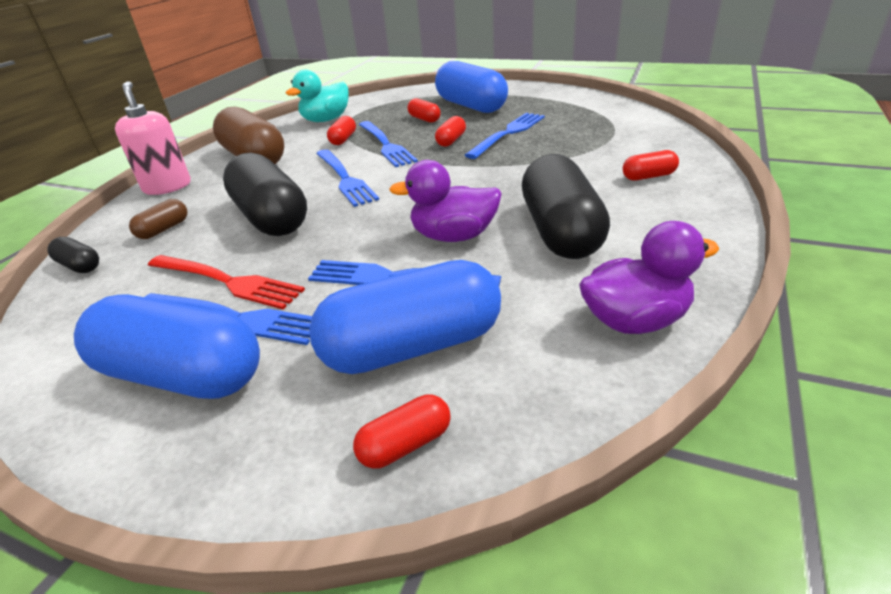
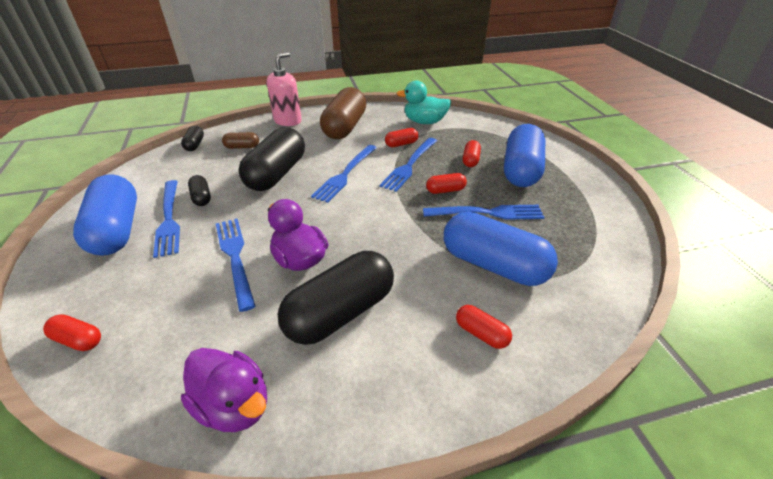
camera: 50 degrees right, 5 degrees up
(228, 281) = (201, 197): red fork -> black capsule
(412, 346) = (165, 301): blue capsule -> blue capsule (493, 265)

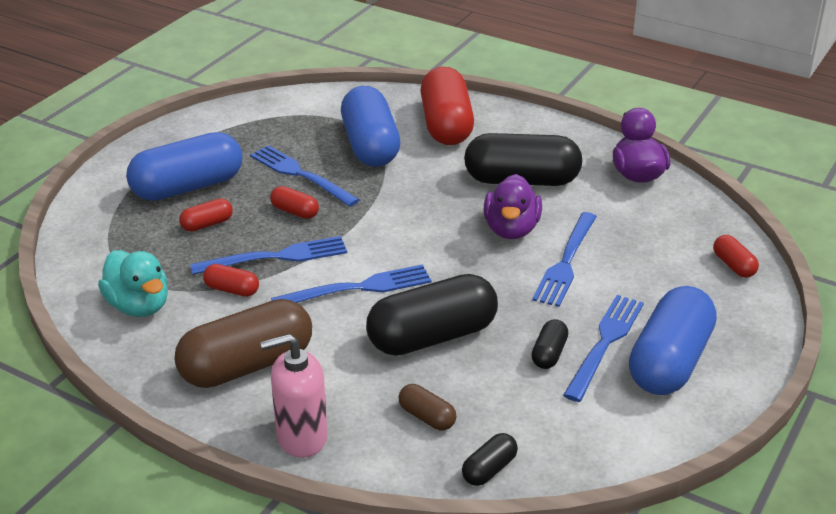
camera: 135 degrees left, 5 degrees down
(481, 333) = (446, 125): red capsule -> red capsule, size x2.22

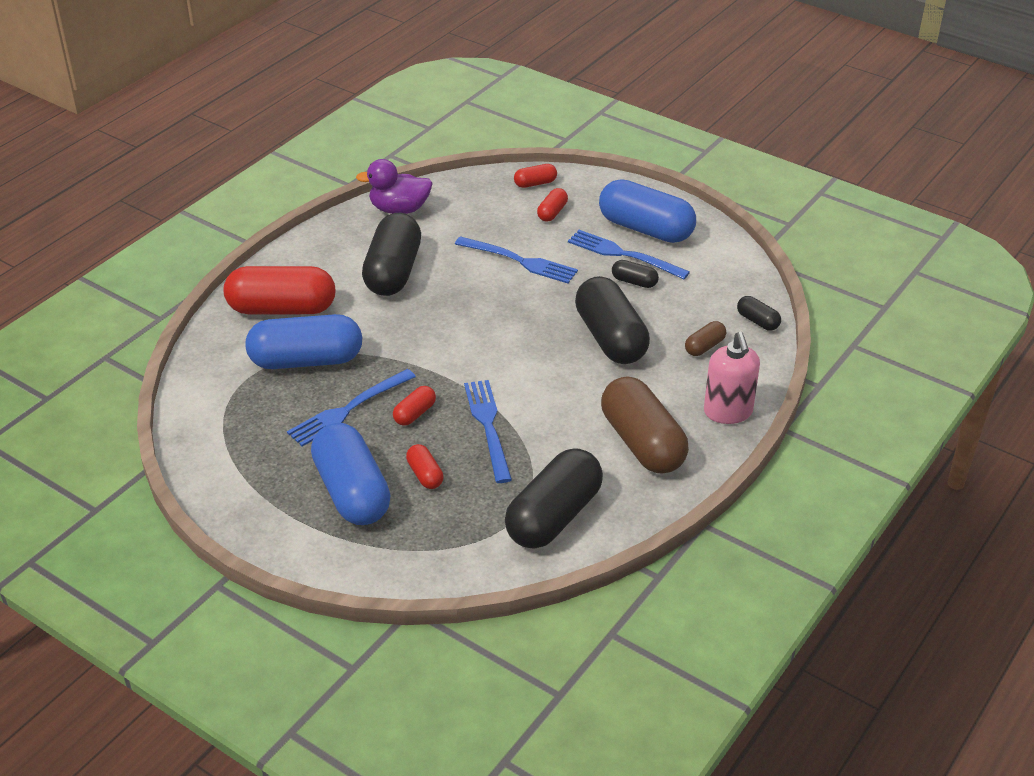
camera: 85 degrees left, 5 degrees up
(139, 306) = (554, 517): turquoise duck -> black capsule
(232, 290) = (535, 454): red capsule -> red capsule (552, 212)
(359, 288) = (541, 376): blue fork -> none
(511, 229) = (468, 285): purple duck -> none

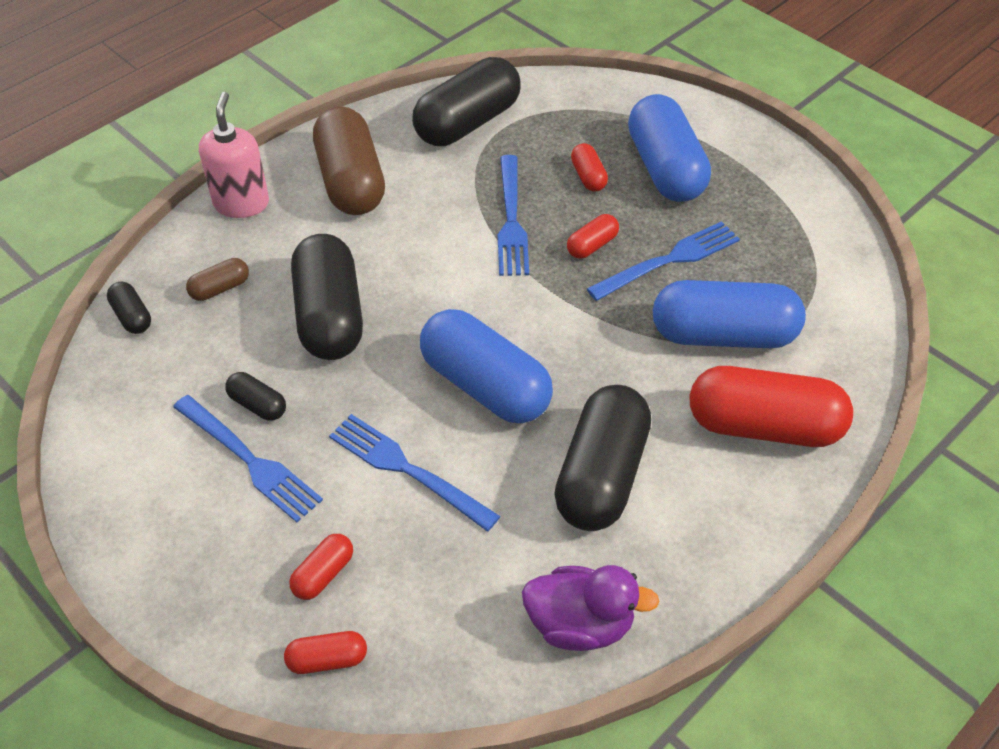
camera: 170 degrees left, 10 degrees up
(645, 229) = (190, 511): blue capsule -> blue capsule (485, 385)

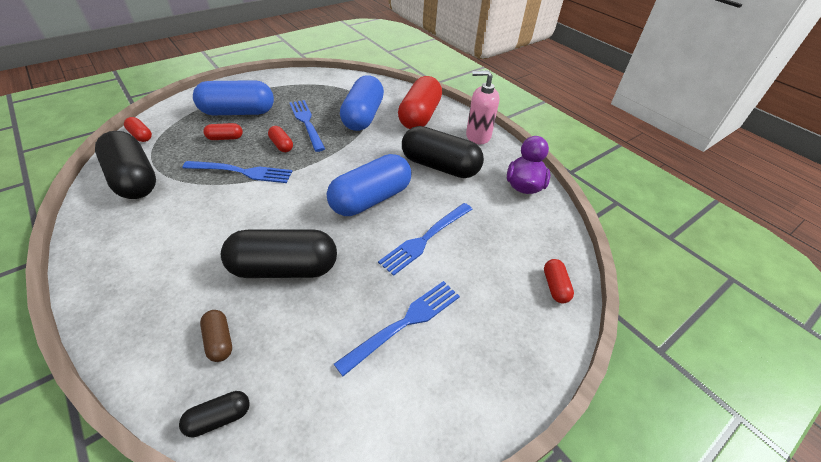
camera: 85 degrees left, 5 degrees down
(241, 203) = (121, 322): pink soap dispenser -> pink soap dispenser (478, 136)
(258, 405) = (354, 316): black capsule -> none
(323, 574) = (498, 285): red capsule -> red capsule (141, 136)
(351, 181) = (148, 246): brown capsule -> none

